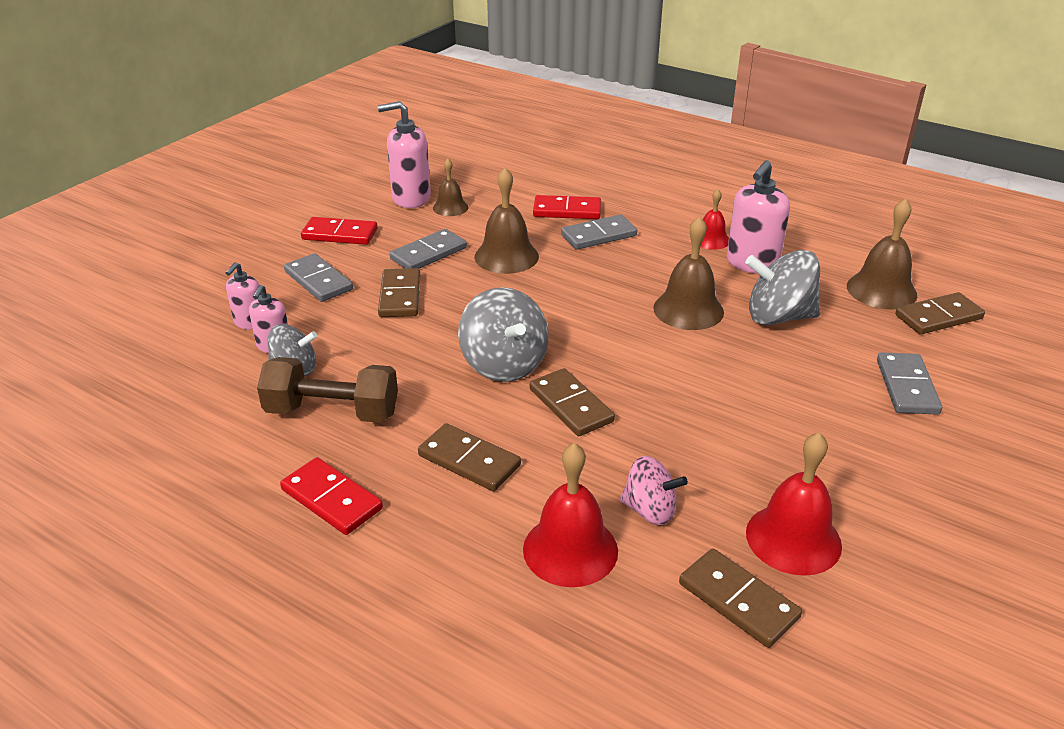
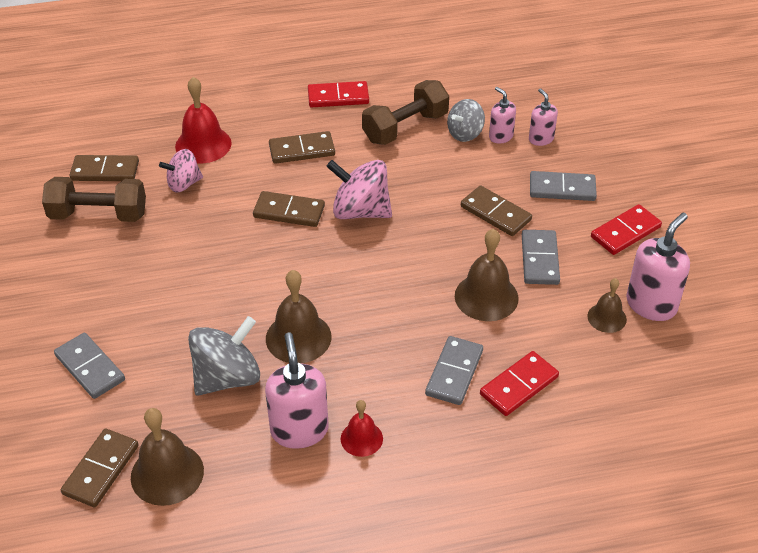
camera: 135 degrees right, 10 degrees up
(504, 364) = (360, 211): grey spinning top -> pink spinning top
(793, 538) = (98, 215): red bell -> brown dumbbell

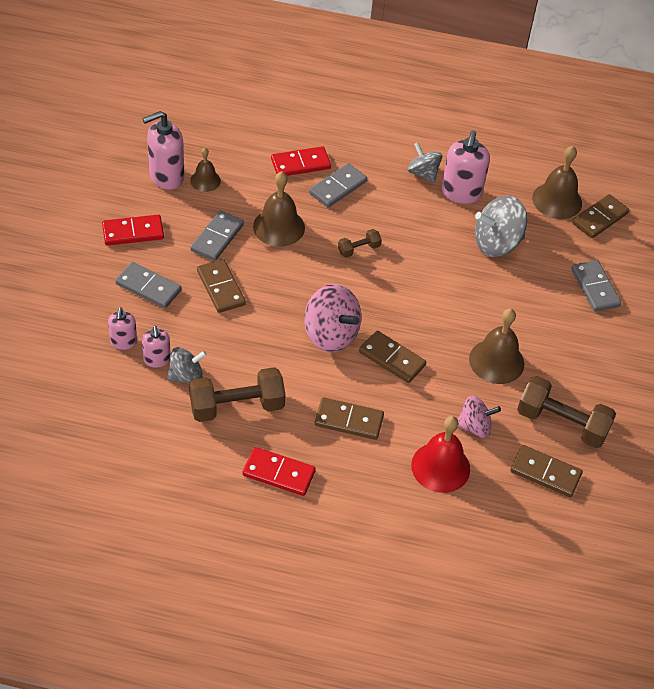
camera: 160 degrees left, 5 degrees up
(298, 337) = (434, 251): brown bell -> brown bell (496, 361)
(361, 438) = (423, 173): red bell -> grey spinning top
(384, 306) = (358, 249): none -> brown dumbbell

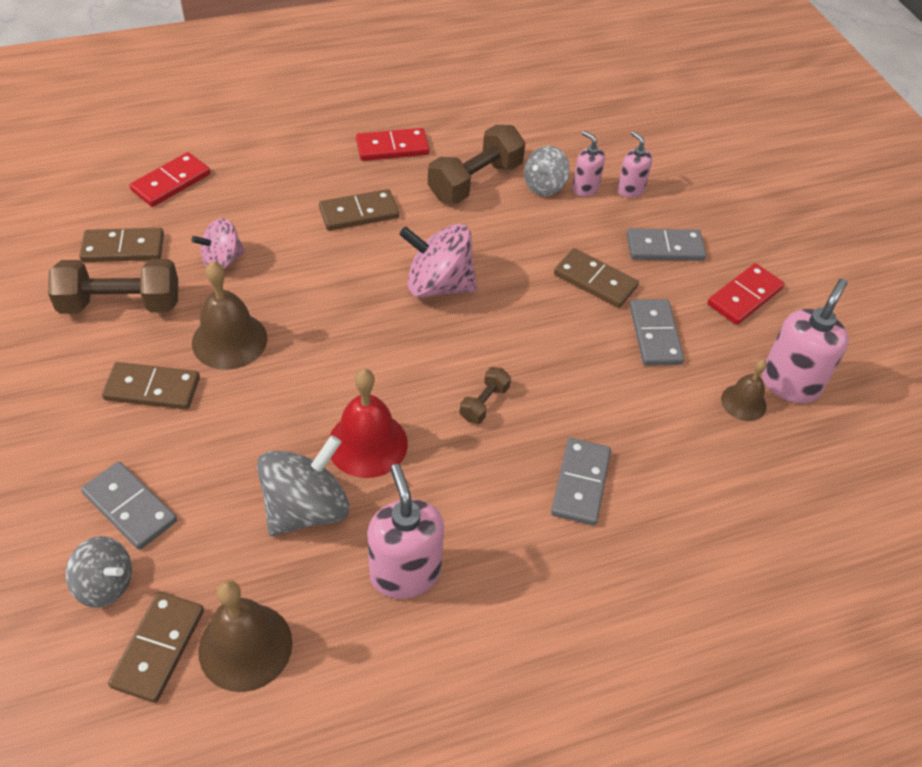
camera: 150 degrees right, 0 degrees up
(279, 227) = (602, 384): brown bell -> none
(300, 164) = (659, 495): red domino -> red domino (171, 182)
(392, 358) = (354, 290): brown domino -> brown domino (152, 389)
(423, 173) = (483, 578): grey spinning top -> grey spinning top (105, 584)
(440, 467) = (240, 210): red bell -> red bell (367, 444)

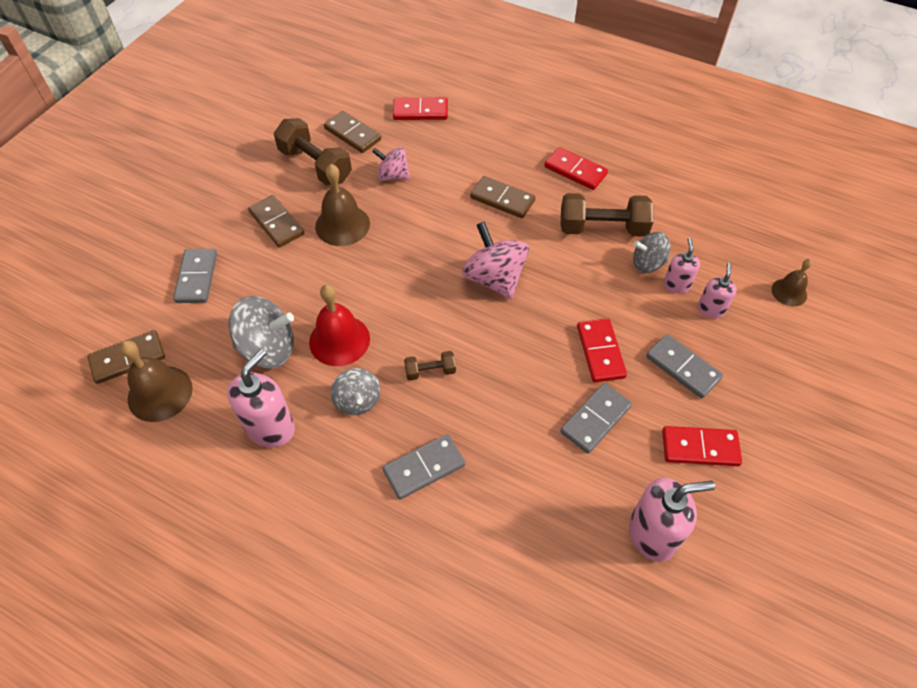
camera: 50 degrees right, 5 degrees up
(105, 584) = (144, 307): grey spinning top -> grey spinning top (358, 401)
(595, 281) = (600, 352): brown domino -> red domino
(743, 402) = (599, 515): brown bell -> brown bell (789, 292)

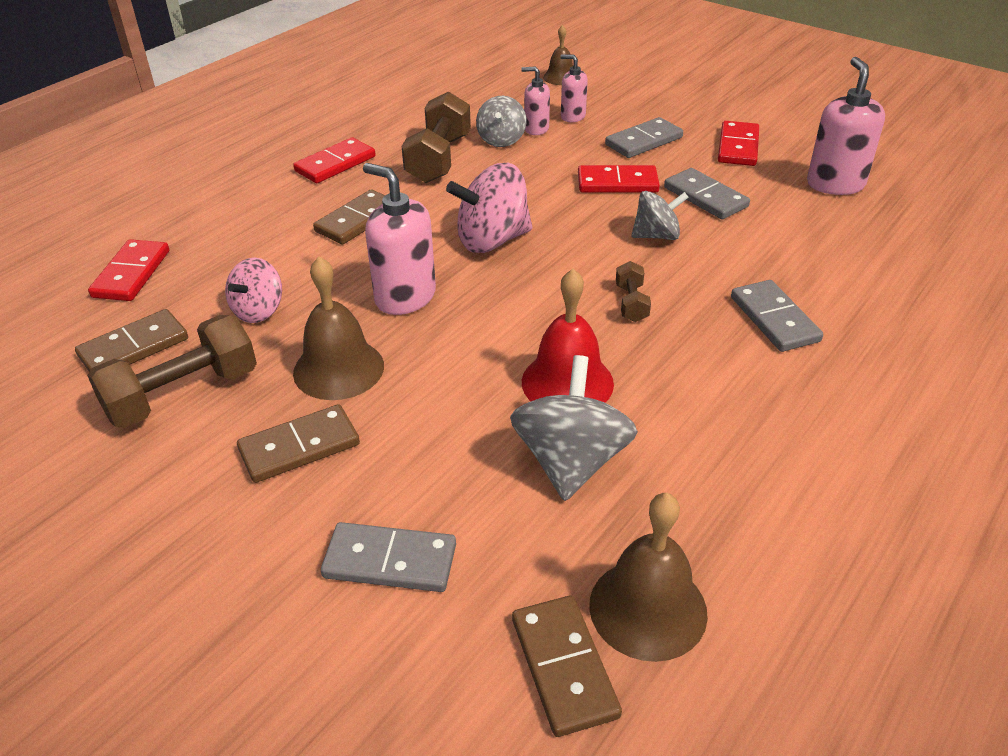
camera: 80 degrees left, 15 degrees down
(270, 427) = (718, 460): pink soap dispenser -> pink soap dispenser (405, 297)
(358, 401) = (674, 369): grey spinning top -> grey spinning top (656, 235)

